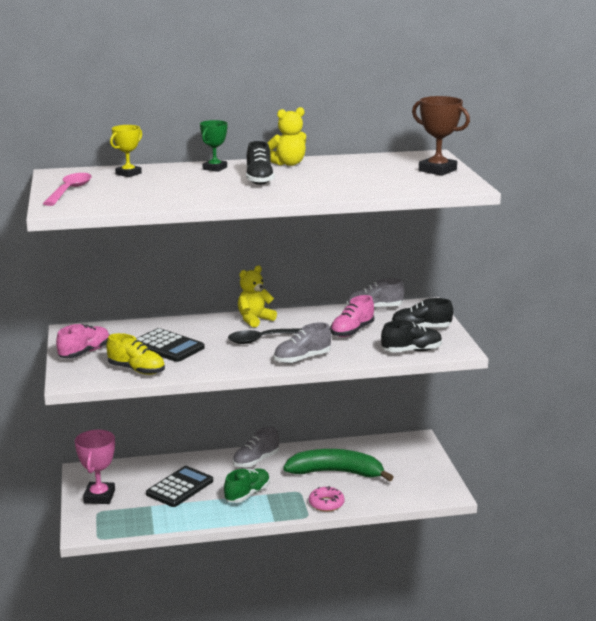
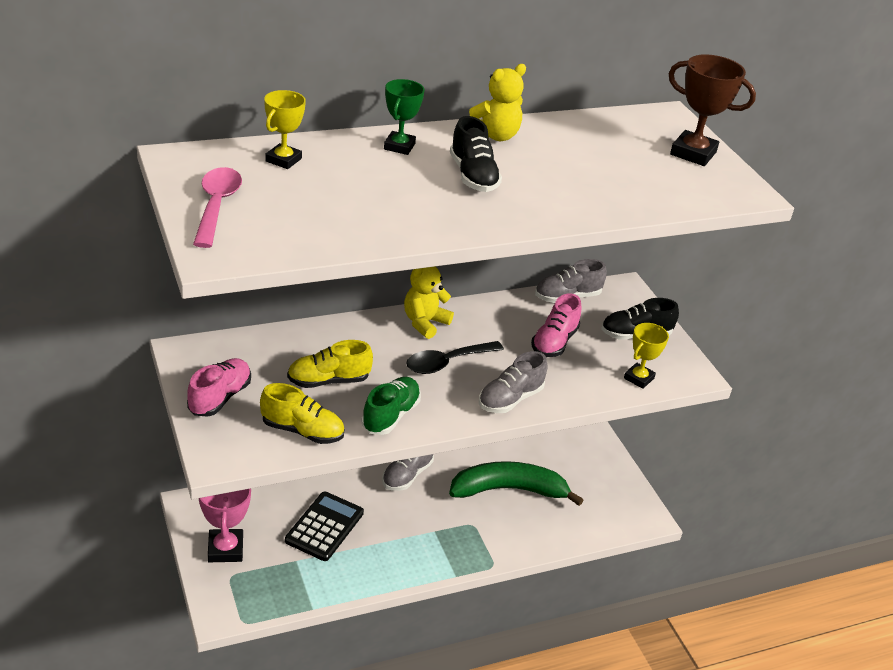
camera: 15 degrees left, 15 degrees up
(167, 346) = (328, 381): black calculator -> yellow shoe
(247, 494) = (411, 533): green shoe -> green shoe (390, 416)
(326, 503) = (510, 543): pink donut -> none
(411, 351) = (638, 378): black shoe -> yellow trophy

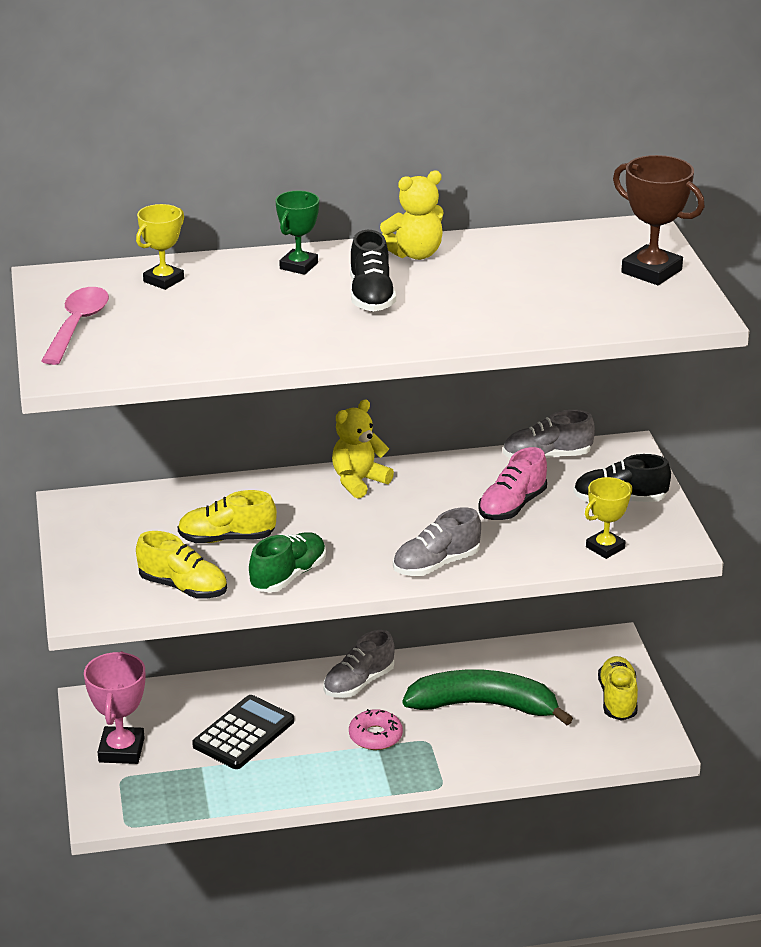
camera: 15 degrees right, 5 degrees down
(220, 398) = (99, 551): pink shoe -> none
(431, 523) = (375, 736): none -> pink donut
(447, 363) = (372, 524): black spoon -> none
(607, 479) = (617, 699): none -> yellow shoe

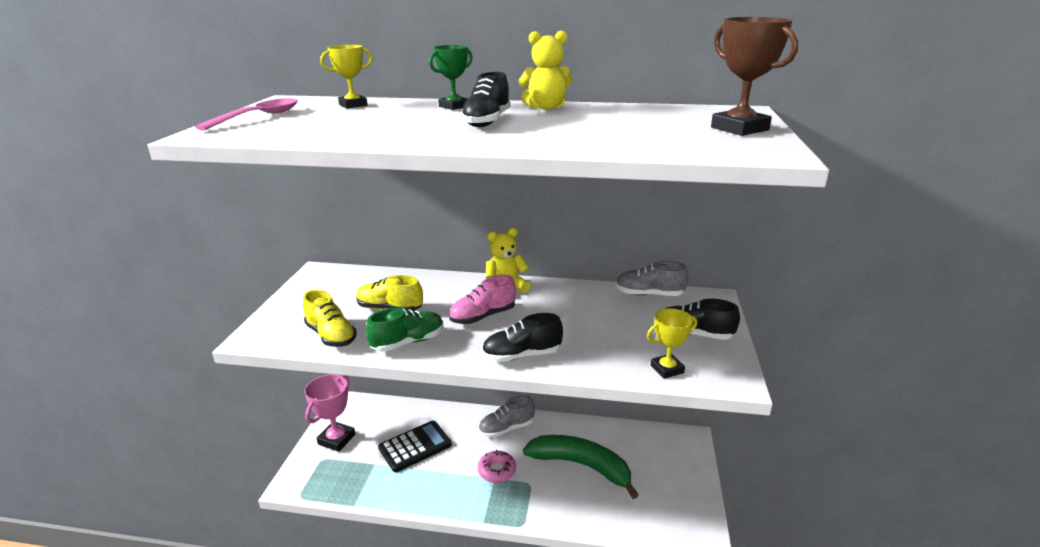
camera: 20 degrees right, 5 degrees down
(436, 564) = (522, 355): grey shoe -> black shoe
(512, 506) = (605, 323): pink shoe -> pink shoe (483, 316)
(617, 699) = (681, 485): yellow shoe -> none

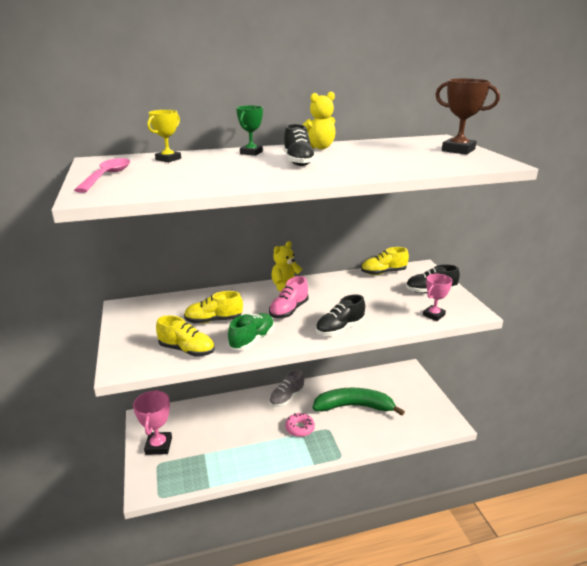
camera: 25 degrees left, 0 degrees up
(415, 446) = (227, 431): black calculator -> none
(649, 294) = (383, 272): grey shoe -> yellow shoe
(667, 369) = (433, 315): yellow trophy -> pink trophy

